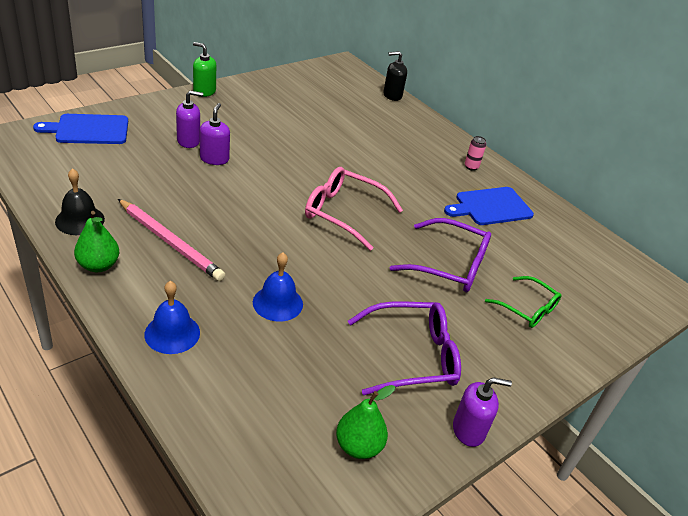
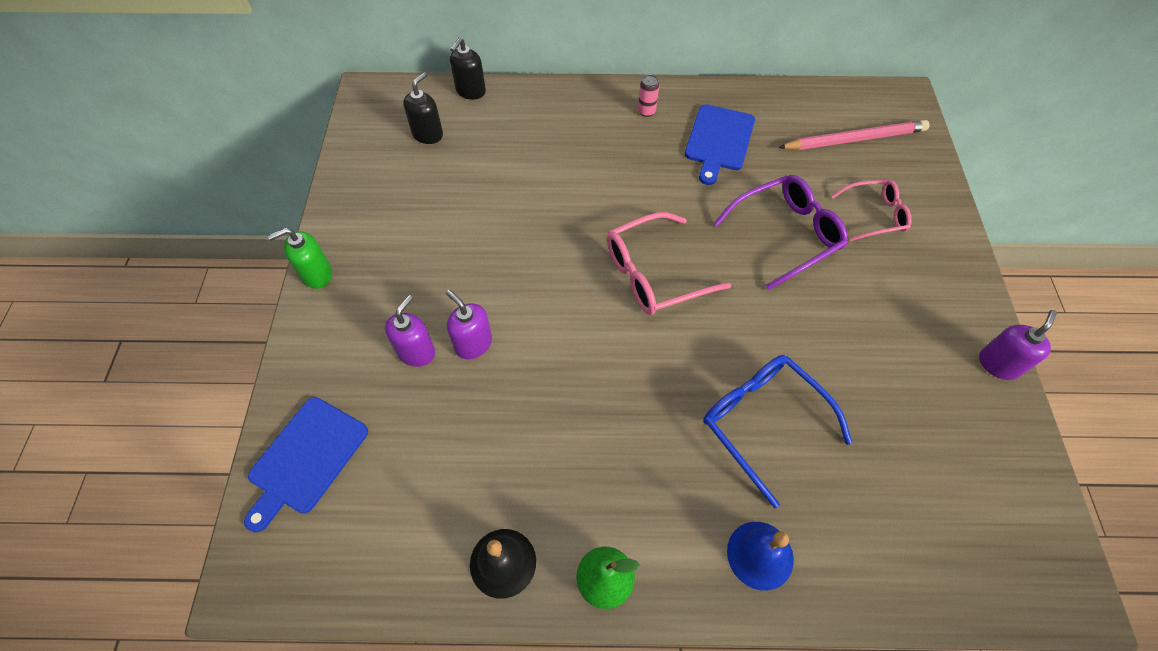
camera: 45 degrees left, 20 degrees up
(170, 242) = (605, 477): pink pencil -> pink pencil (854, 139)
(278, 303) = (763, 423): blue bell -> blue glasses
(341, 92) = (428, 134): none -> black soap dispenser
(358, 446) = (983, 466): green pear -> none
(411, 356) = (892, 349): purple glasses -> none
(527, 308) = (874, 215): green glasses -> pink glasses

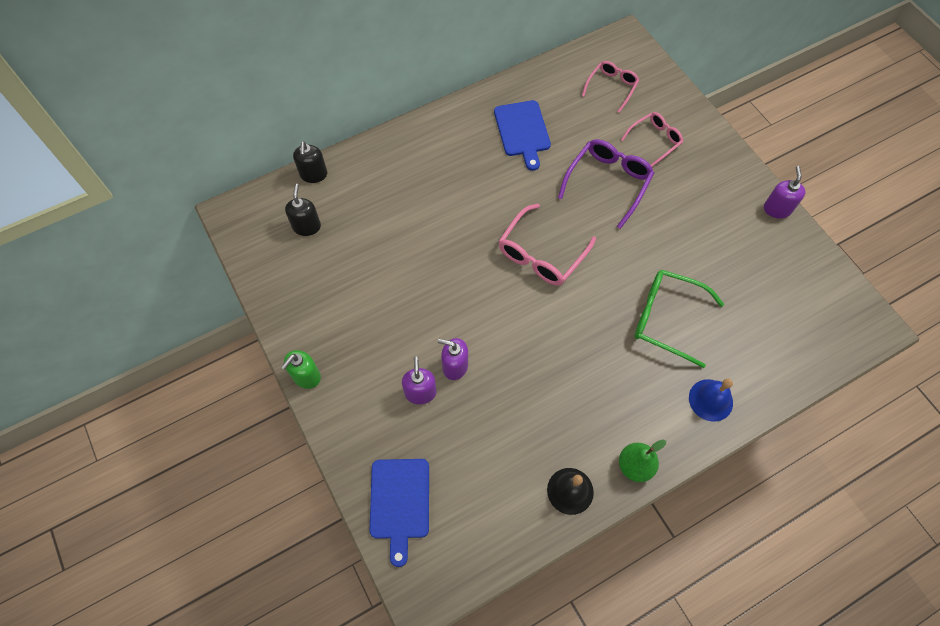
camera: 30 degrees left, 5 degrees up
(646, 111) = (457, 131): pink can -> none
(763, 423) = (667, 319): blue glasses -> green glasses
(854, 139) = (611, 87): pink pencil -> pink glasses

